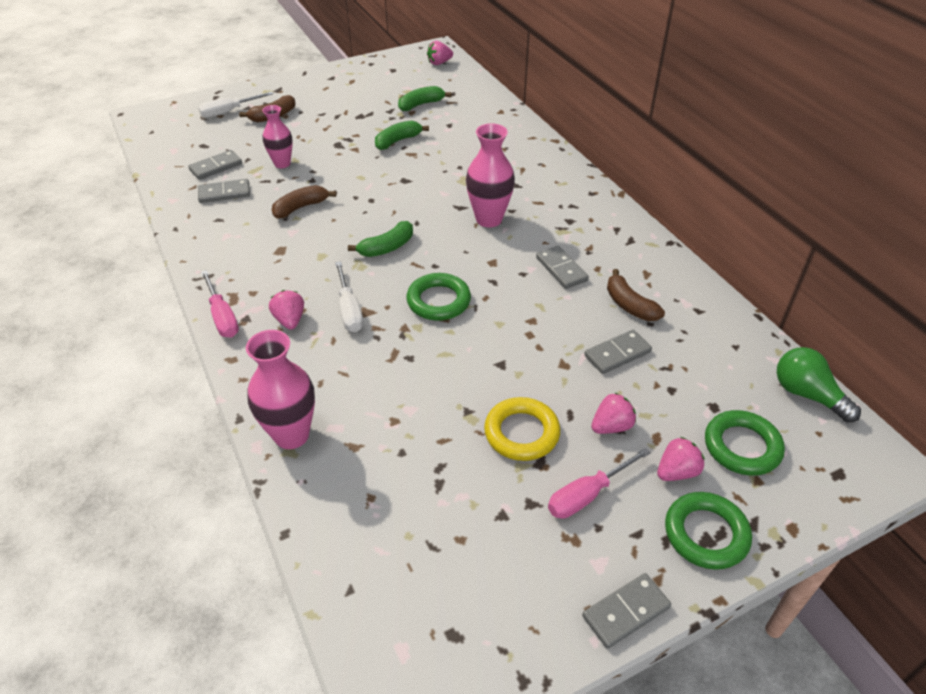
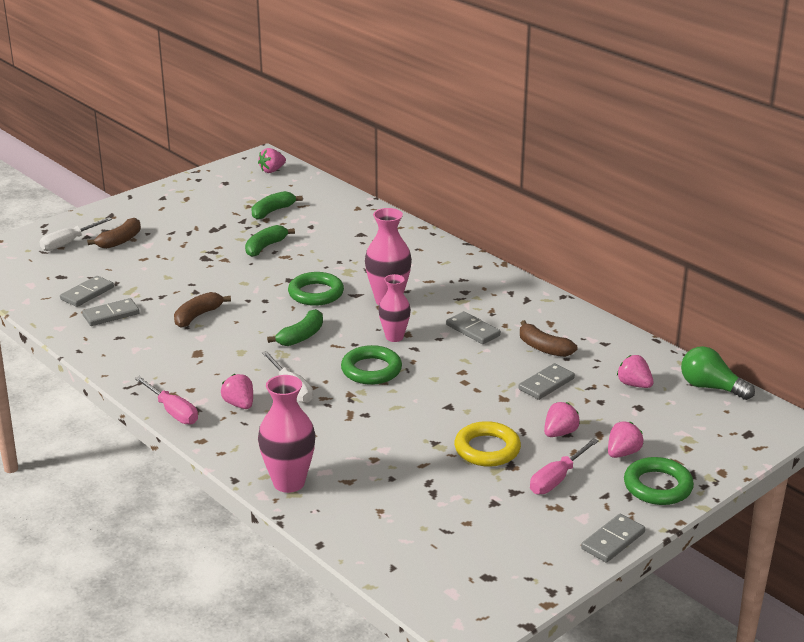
camera: 15 degrees left, 15 degrees down
(282, 164) = (156, 282): pink vase -> pink vase (394, 337)
(717, 373) = (634, 384): none -> pink strawberry
(742, 446) = (669, 429): green ring -> green ring (316, 293)

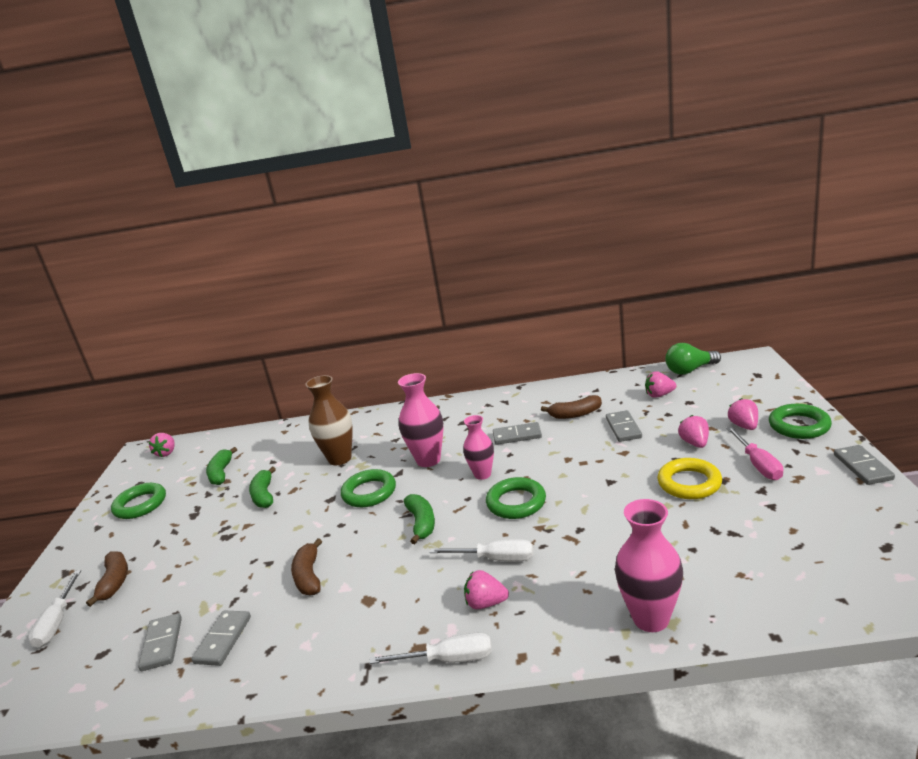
camera: 45 degrees left, 5 degrees down
(172, 411) = (448, 659): pink screwdriver -> white screwdriver
(202, 199) = (140, 505): none -> green ring
(346, 256) = (340, 458): none -> brown vase

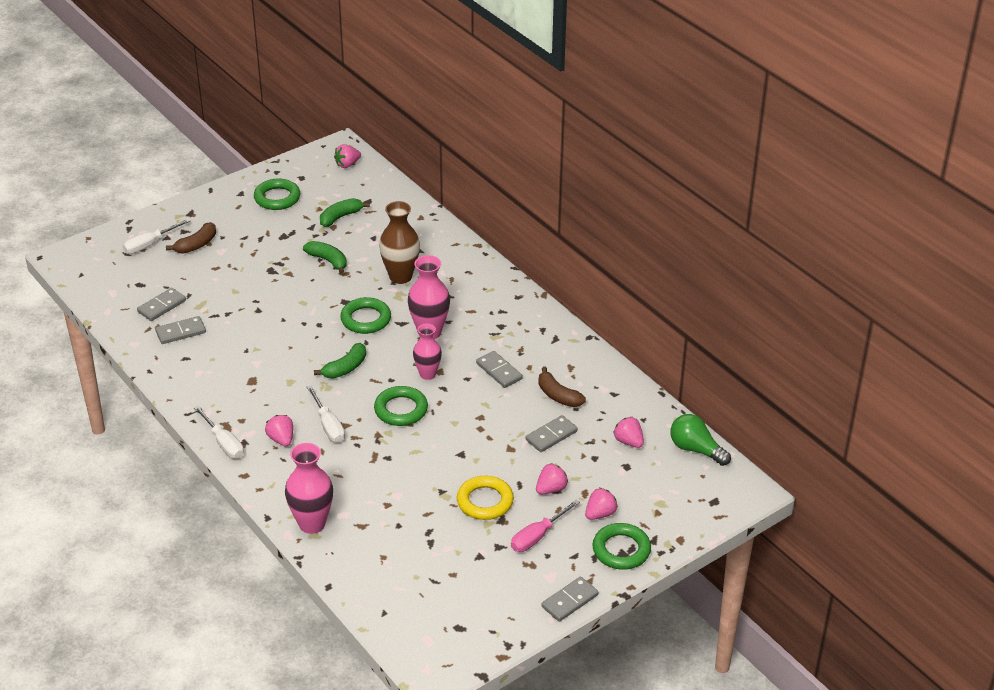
camera: 50 degrees right, 15 degrees up
(264, 495) = (328, 261): green banana -> green banana turned 90 degrees clockwise
(309, 576) = (257, 339): brown banana -> none

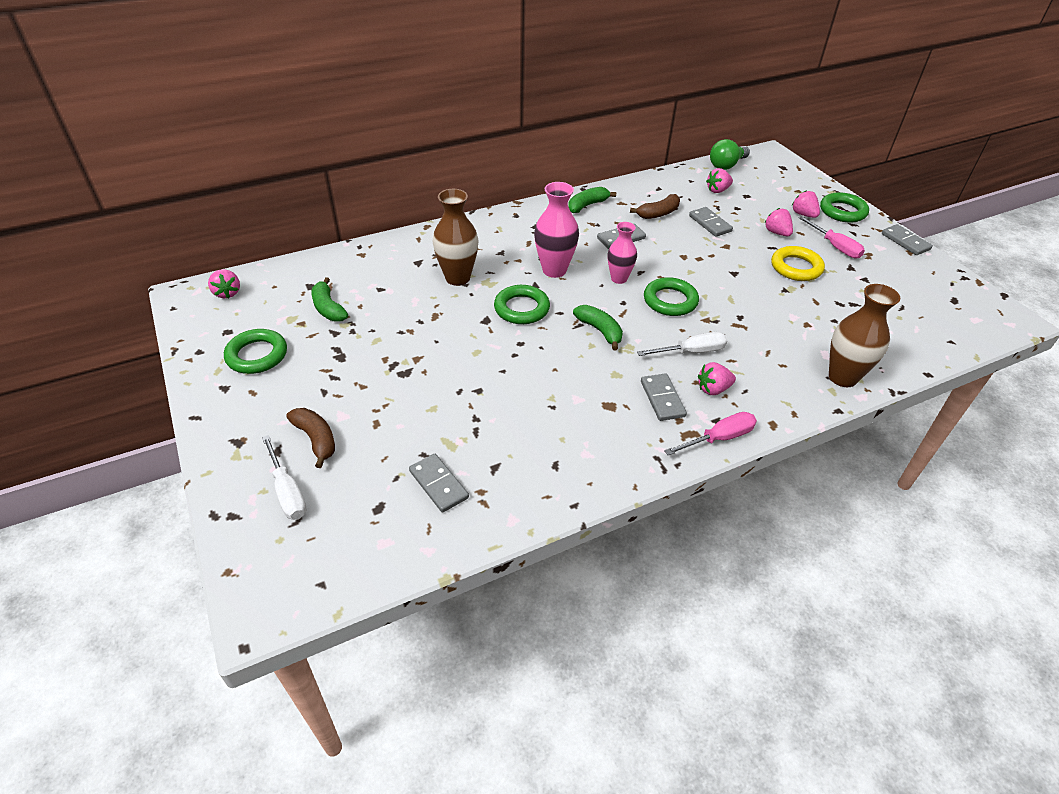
camera: 80 degrees left, 5 degrees up
(180, 332) = (500, 467): grey domino -> grey domino (662, 399)
(223, 443) = (719, 438): white screwdriver -> pink screwdriver
(312, 524) = (842, 377): pink vase -> brown vase
(328, 261) = (407, 325): green banana -> green banana (587, 205)

